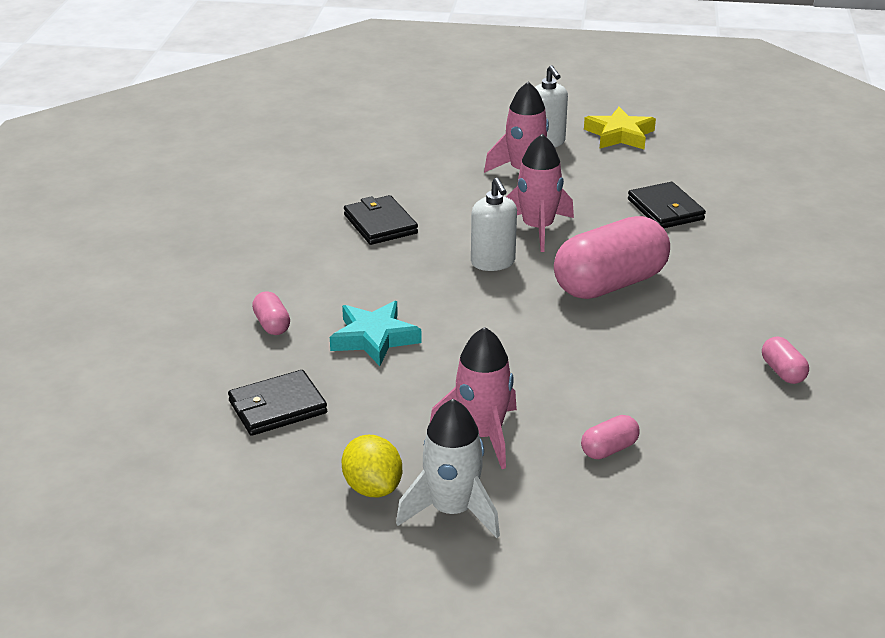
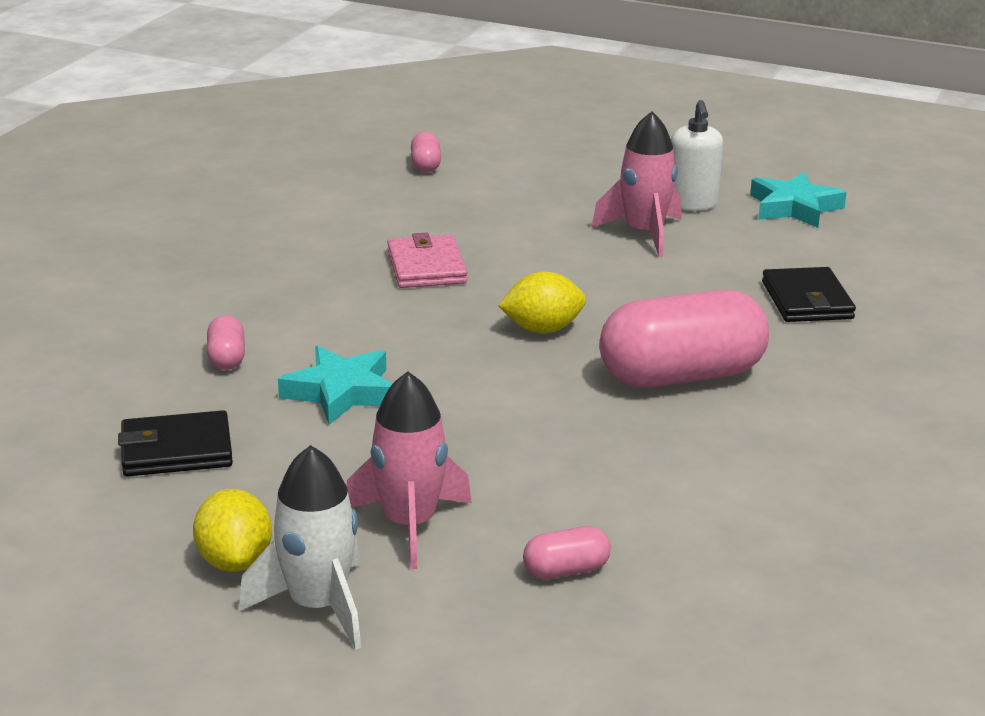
camera: 15 degrees right, 5 degrees down
(380, 224) = (426, 267): black wallet -> pink wallet
(493, 262) = (542, 329): white soap dispenser -> yellow lemon
(538, 229) = (623, 299): pink rocket -> none
(620, 135) = (794, 207): yellow star -> turquoise star
(782, 372) = (861, 517): pink capsule -> pink capsule (425, 165)

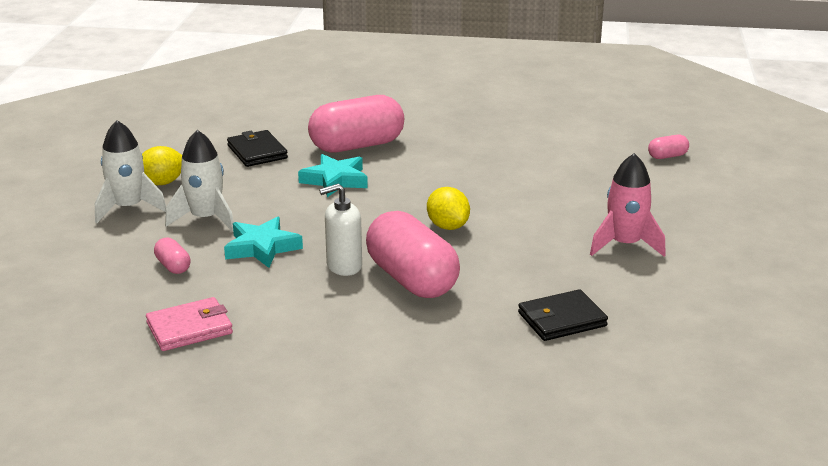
camera: 75 degrees right, 0 degrees up
(226, 358) = (357, 146): pink capsule -> pink capsule, size x2.32
(409, 525) = (205, 219): pink rocket -> white rocket
(426, 267) = (509, 179): pink wallet -> pink wallet (189, 328)
(692, 204) = (697, 258): white soap dispenser -> white soap dispenser (344, 266)
(794, 207) = (735, 303): turquoise star -> turquoise star (262, 248)

